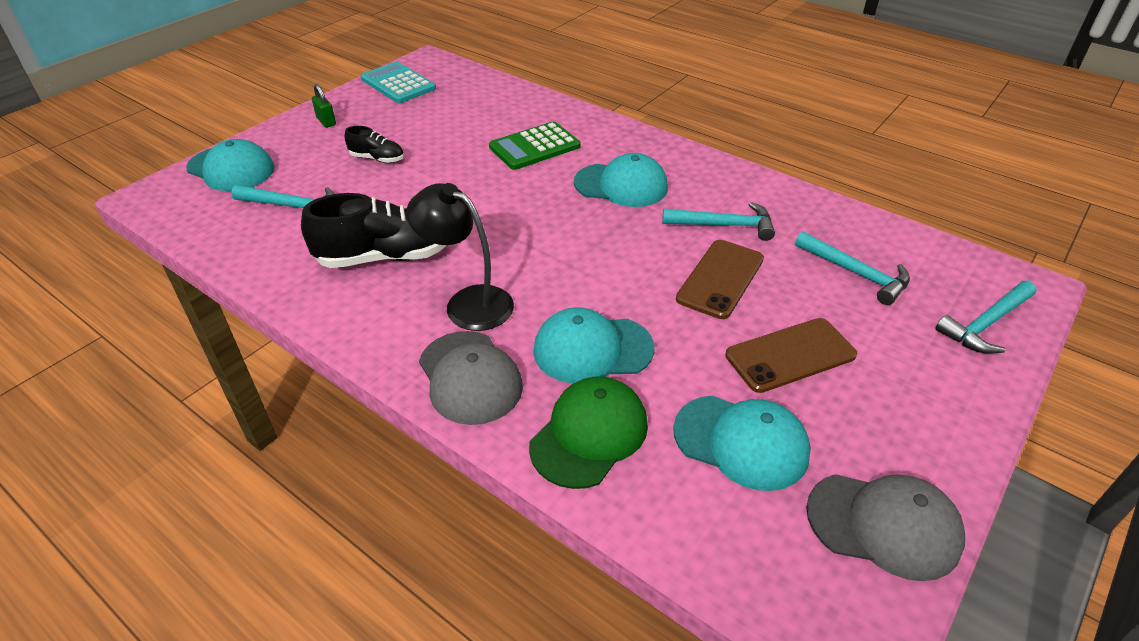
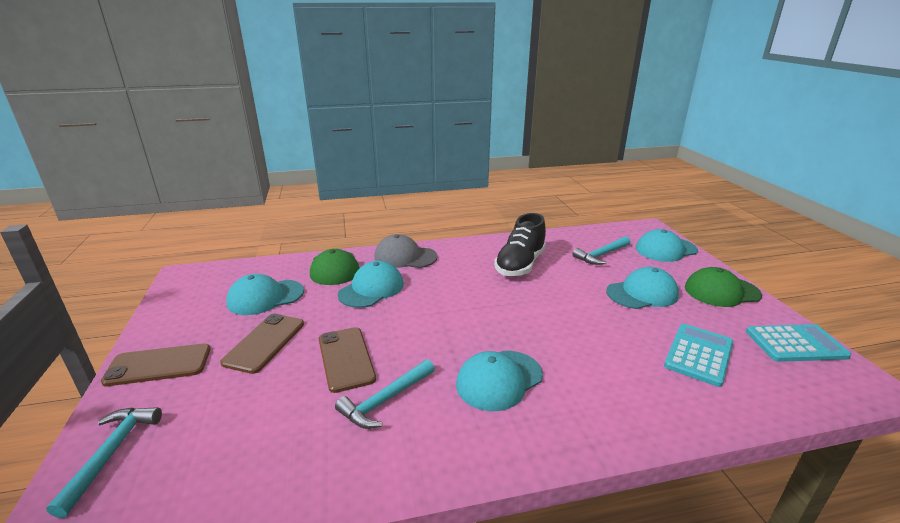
camera: 130 degrees right, 15 degrees down
(326, 121) = (721, 291): green padlock -> green cap
(377, 159) = (642, 293): black shoe -> turquoise cap
(465, 115) = (699, 354): none -> turquoise calculator
(468, 302) = (452, 272): black lamp -> none
(534, 147) = (606, 366): green calculator -> none
(856, 273) = (246, 429): turquoise hammer -> none
(884, 525) = (180, 305): grey cap -> none
(932, 407) = (159, 365): none -> brown phone

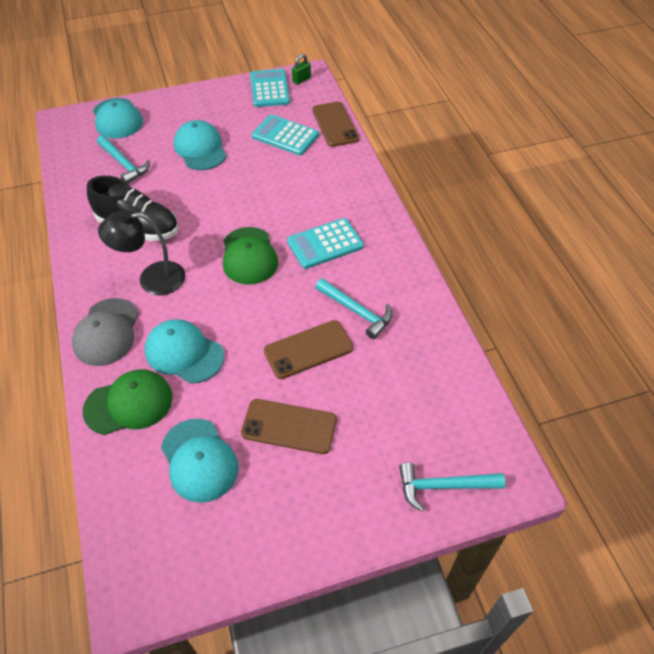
camera: 95 degrees left, 25 degrees up
(159, 365) = (333, 514): brown phone -> brown phone (335, 124)
(457, 273) = (152, 279): none -> black lamp
(499, 380) = (325, 244): turquoise cap -> turquoise calculator
(721, 291) = (198, 104): green cap -> green cap (249, 256)
(845, 375) = (301, 80): none -> green padlock

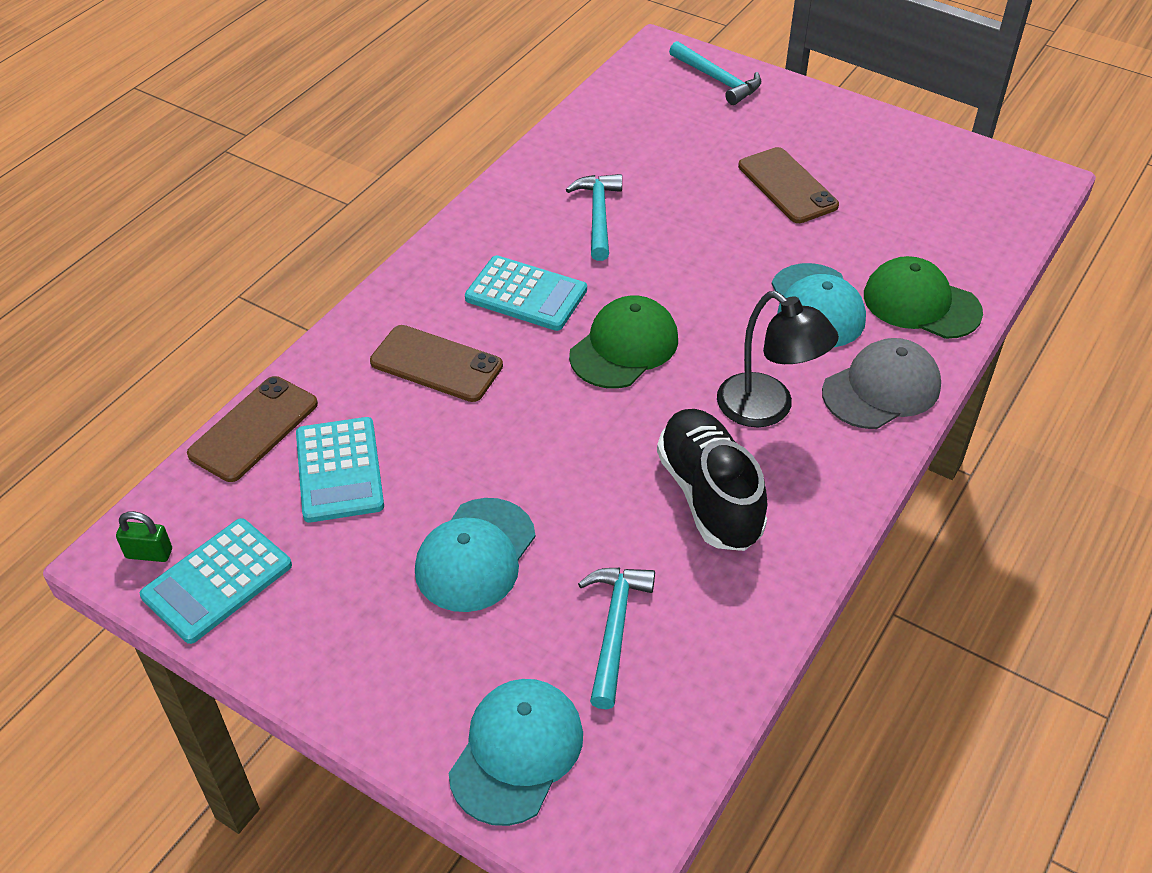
camera: 130 degrees left, 5 degrees down
(199, 460) = (896, 218): turquoise cap -> none
(308, 349) = (690, 222): brown phone -> brown phone (436, 364)

